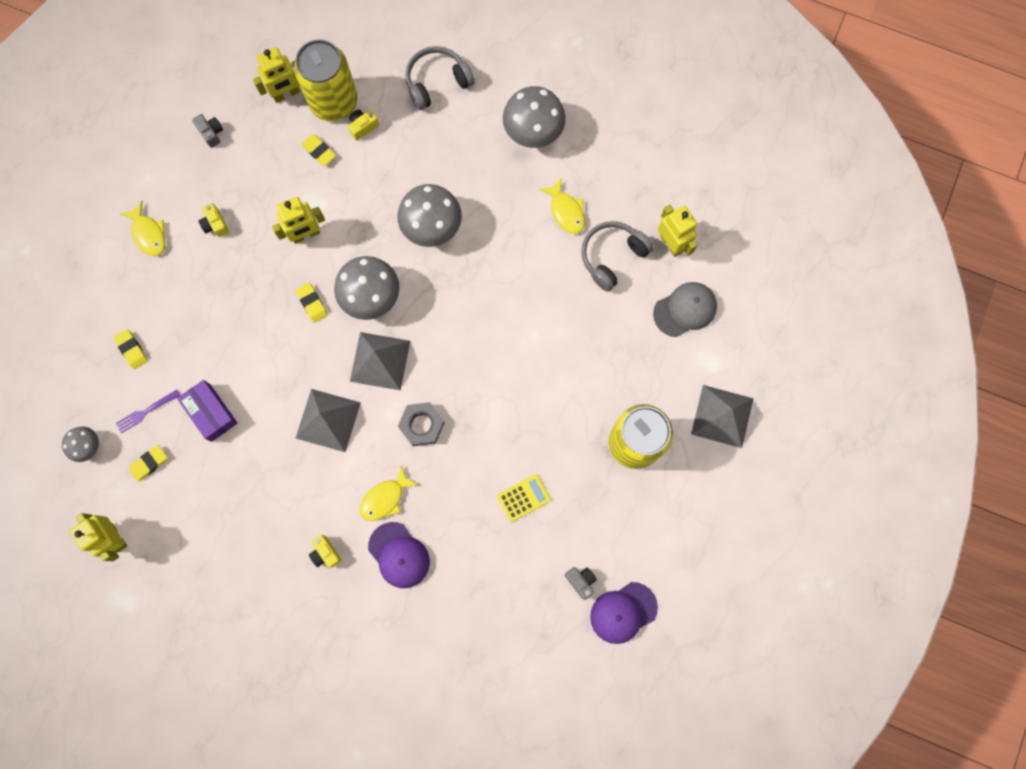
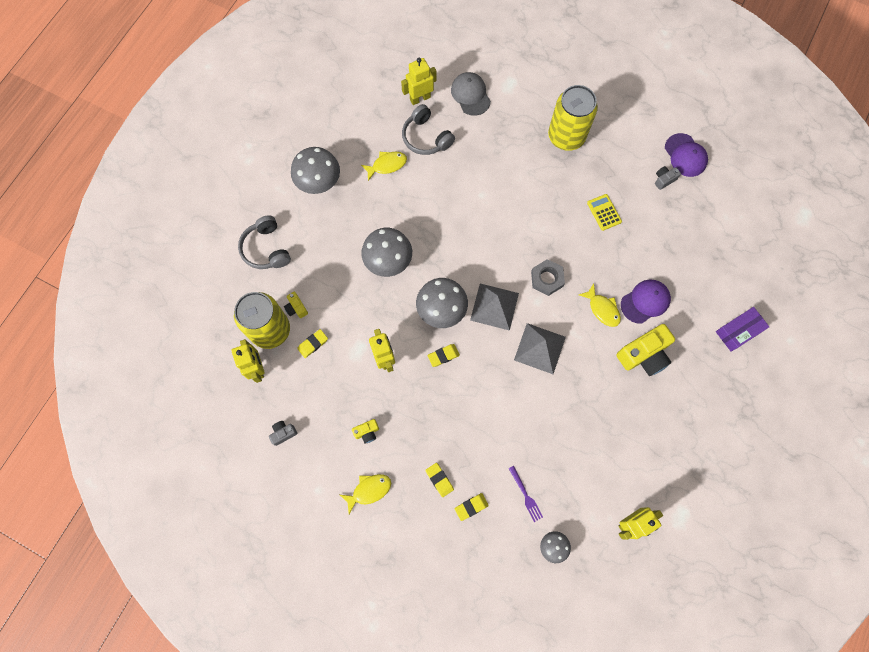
camera: 85 degrees left, 5 degrees down
(149, 463) = (569, 493): yellow eraser -> yellow eraser (439, 480)
(210, 412) = (529, 441): purple box -> purple box (738, 331)
(325, 553) = (643, 355): yellow camera -> yellow camera, size x2.07
(722, 416) = (549, 80): grey pyramid -> none

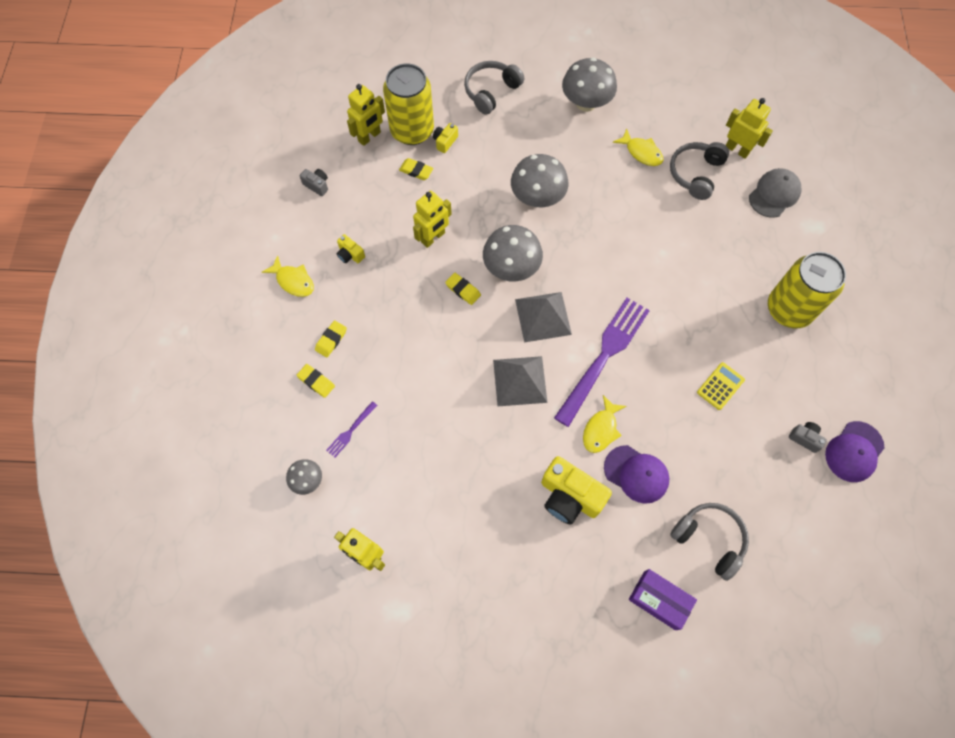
camera: 65 degrees right, 5 degrees down
(547, 279) = (603, 357): grey nut -> purple fork
(709, 278) = (709, 539): none -> grey headphones

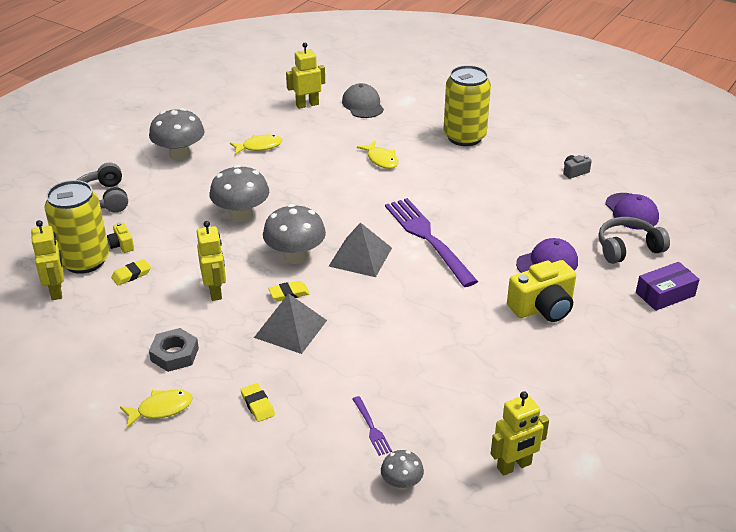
camera: 60 degrees left, 30 degrees down
(316, 382) = (295, 434): yellow eraser -> none
(317, 185) = (68, 349): grey camera -> none
(350, 254) = (174, 354): yellow camera -> grey nut
(520, 381) = (411, 294): grey pyramid -> grey pyramid (290, 329)
(601, 429) = (493, 266): yellow fish -> yellow fish (381, 159)
(696, 174) = (307, 130): grey headphones -> none
(720, 386) = (502, 192): yellow calculator -> none
(854, 452) = (600, 156): purple cap -> purple cap (631, 211)

